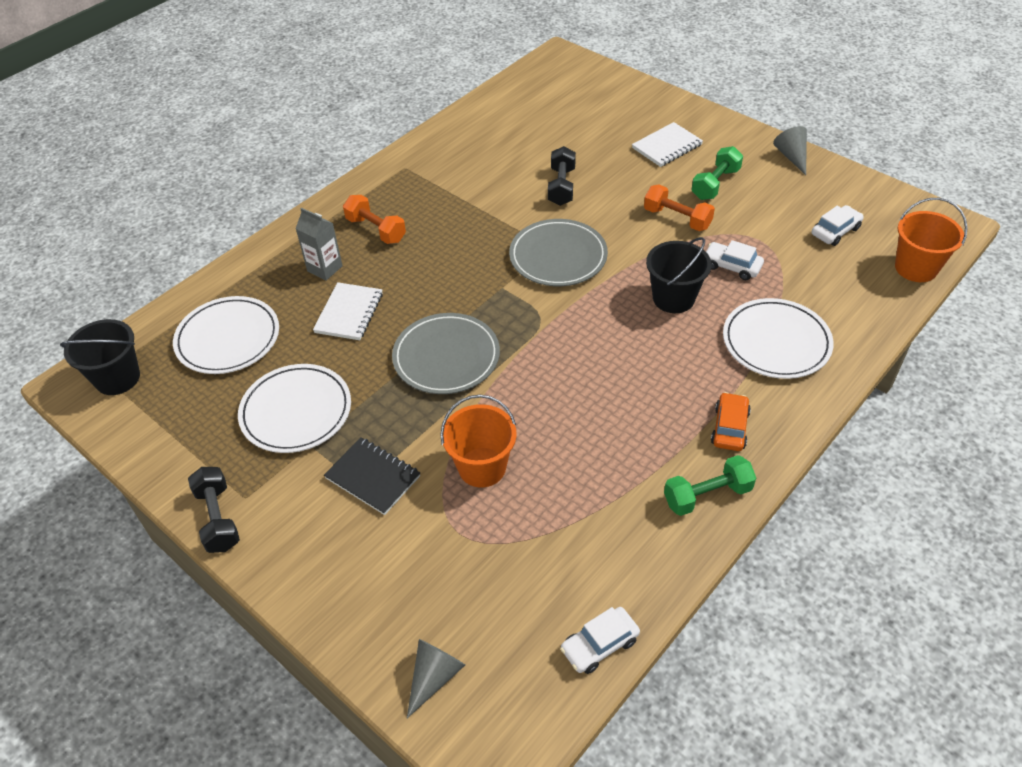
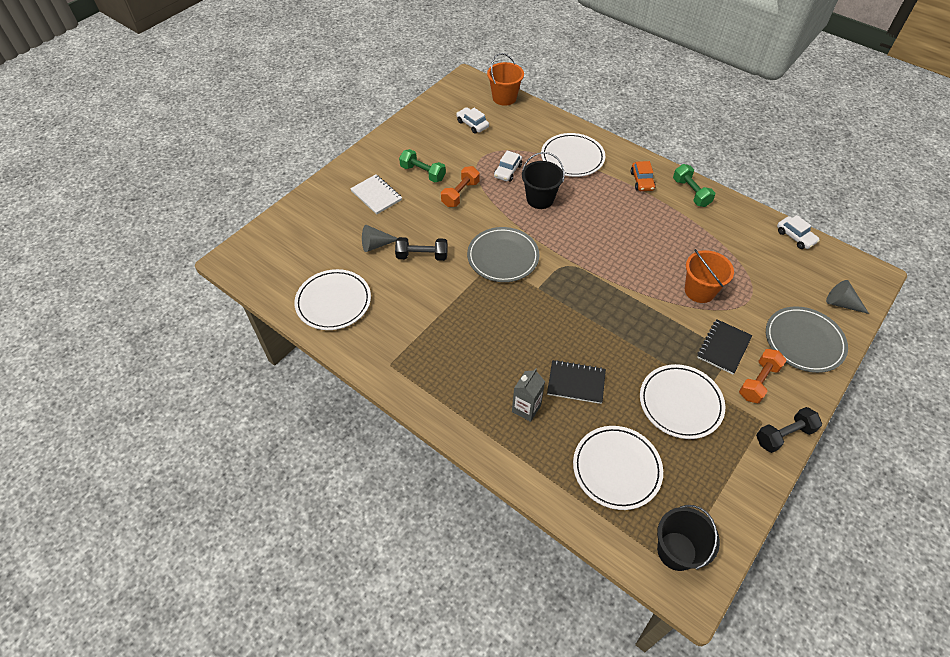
camera: 95 degrees left, 5 degrees up
(349, 313) = (576, 383): white notebook -> black notebook
(376, 230) = (475, 376): orange dumbbell -> orange dumbbell (758, 382)
(446, 357) = (611, 316): grey plate -> grey plate (804, 341)
(495, 125) = (333, 302): none -> white plate
(729, 428) = (642, 181): orange car -> orange car turned 105 degrees counterclockwise
(791, 156) = (394, 135): grey cone -> grey cone (376, 245)

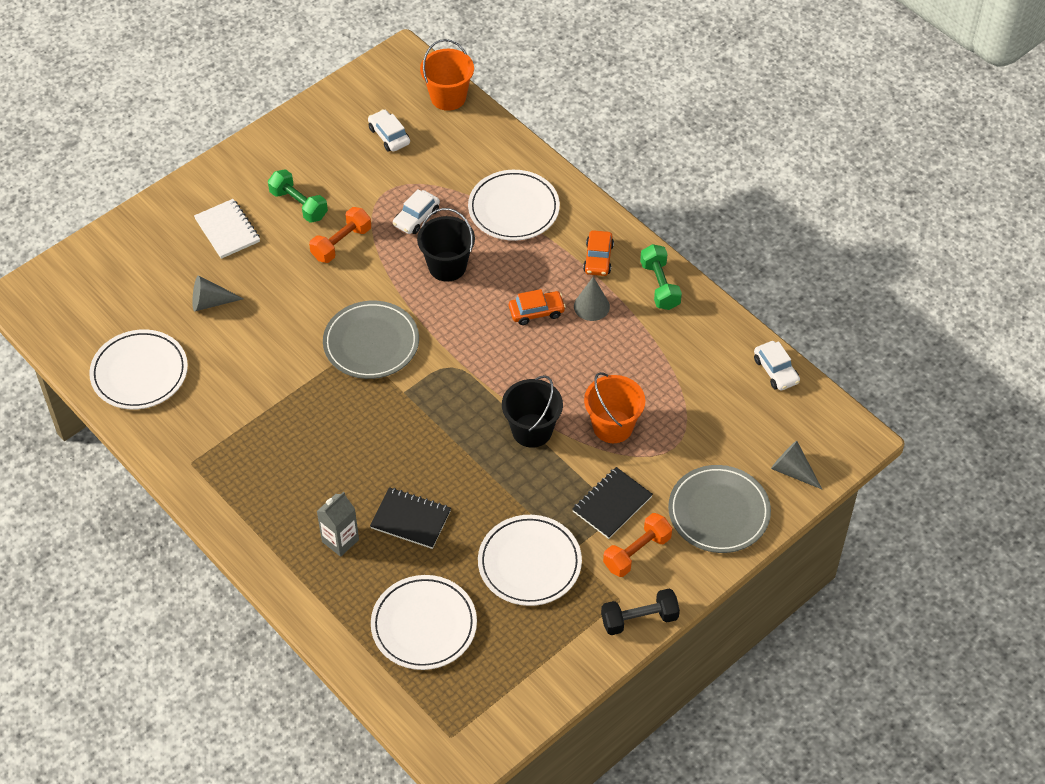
camera: 10 degrees right, 0 degrees up
(422, 256) = (266, 326): black dumbbell -> none
(613, 220) = (536, 312): none -> orange car
(650, 212) = (591, 306): none -> grey cone
(676, 551) = (459, 721): black bucket -> black bucket (532, 430)

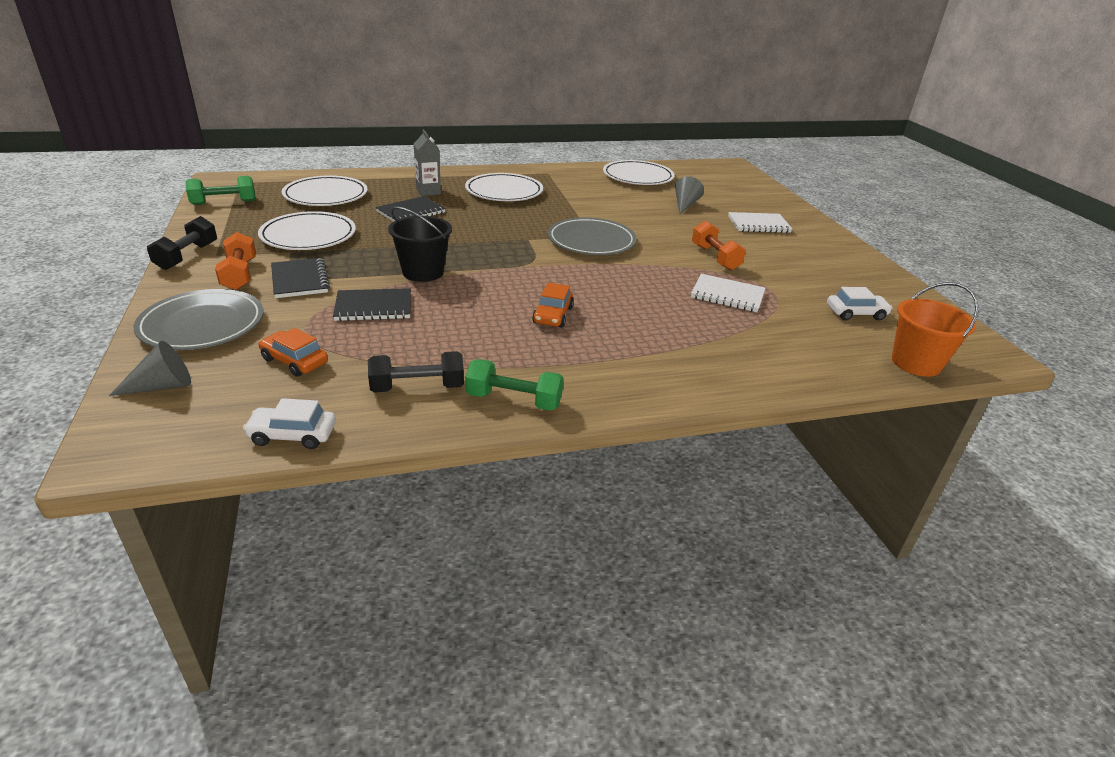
camera: 115 degrees right, 20 degrees down
(298, 205) = (774, 253): green dumbbell -> green dumbbell (224, 203)
(416, 217) = (727, 295): white car -> white notebook
(447, 266) = (651, 291): black bucket -> none
(513, 208) = (708, 347): white plate -> white plate (504, 191)
(591, 306) = (529, 346): grey cone -> none
(598, 258) = (593, 374): orange car -> orange car (294, 361)
(613, 426) = (373, 307): orange bucket -> black notebook
(686, 340) = (417, 387): none -> black dumbbell

